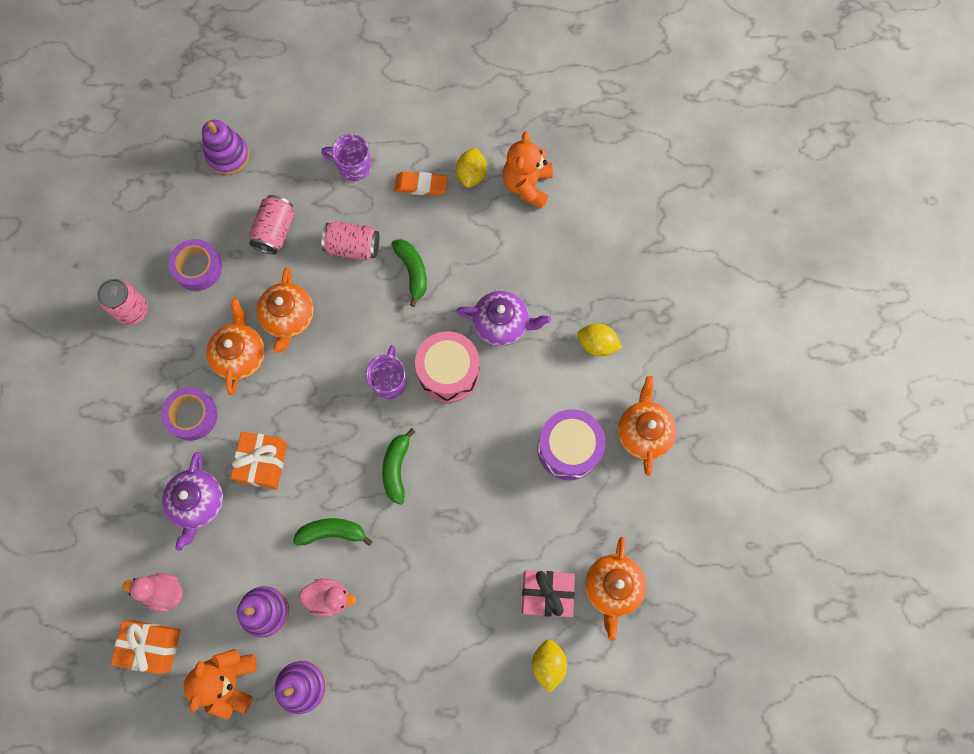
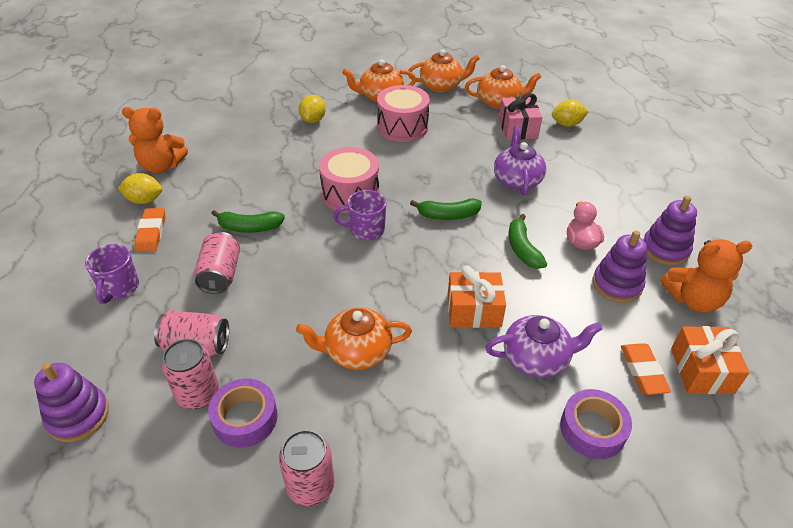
camera: 100 degrees left, 30 degrees down
(164, 592) = (643, 371): pink duck -> orange eraser
(192, 416) = (439, 385): purple tape -> purple tape (592, 429)
(227, 234) = (198, 394): none -> pink can
(288, 318) = (307, 315): orange teapot -> orange teapot (441, 86)
(412, 271) = (249, 227): green banana -> green banana turned 150 degrees counterclockwise
(502, 324) = (300, 168): purple teapot -> purple teapot (517, 180)
(568, 449) = (402, 127): purple drum -> pink drum

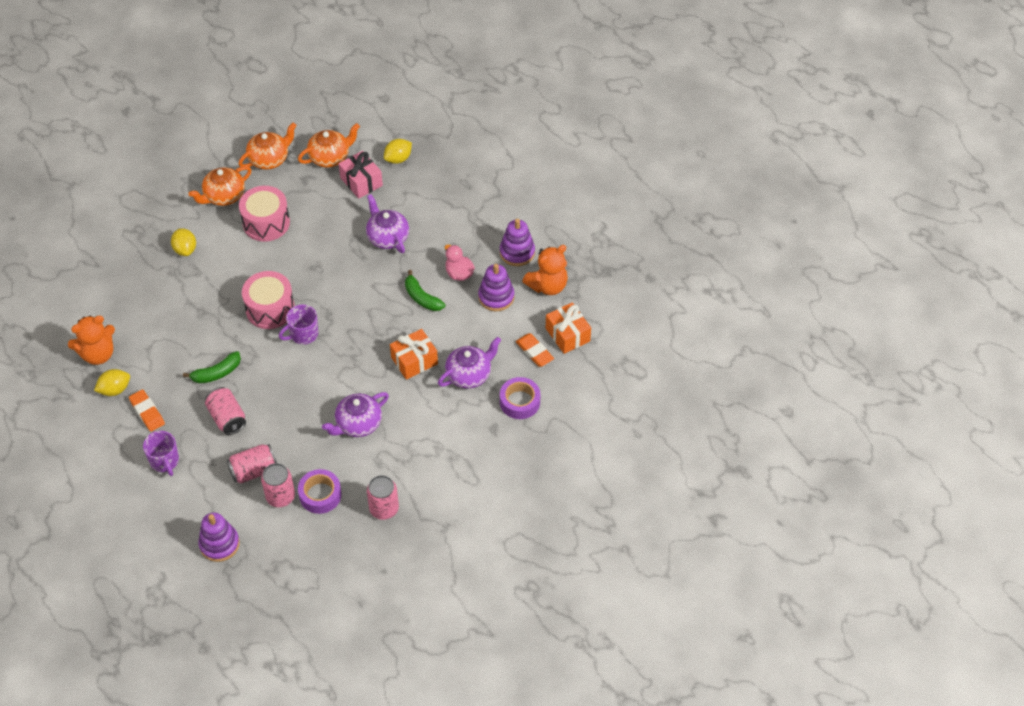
camera: 30 degrees left, 10 degrees up
(357, 351) = (358, 424): orange teapot -> purple teapot
(448, 215) = (354, 294): green banana -> none

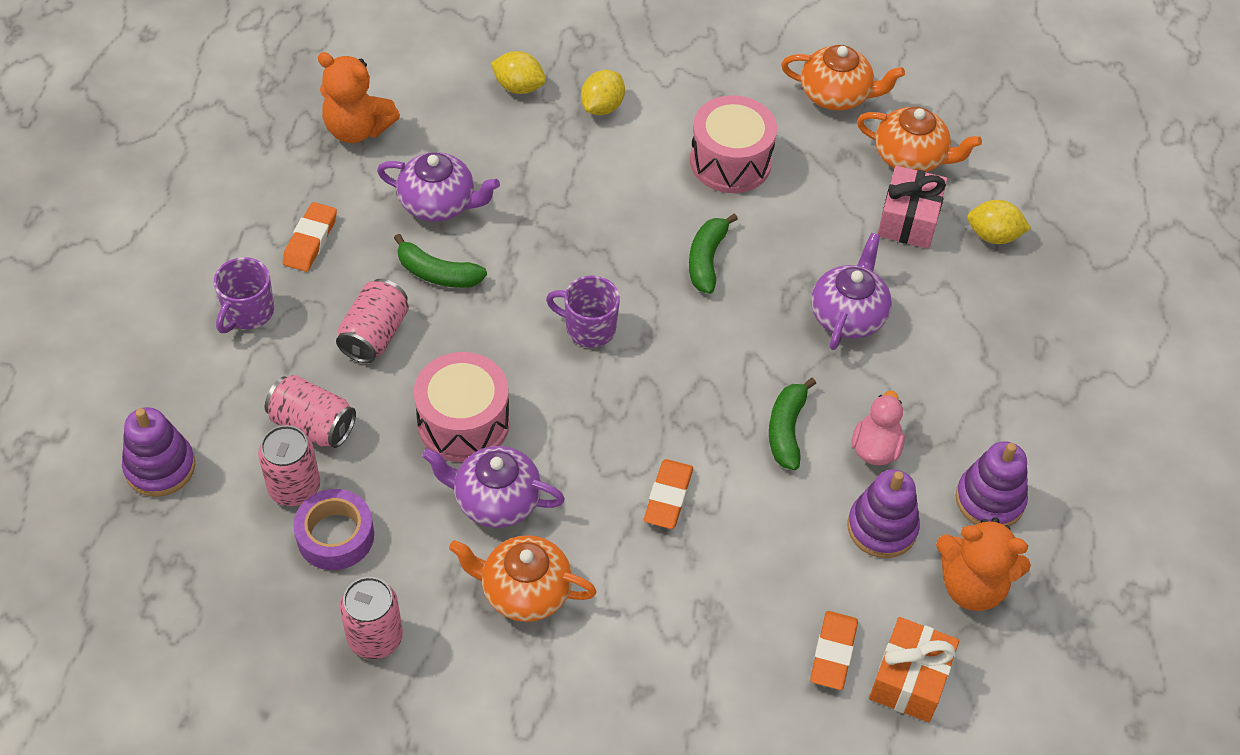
camera: 50 degrees right, 0 degrees up
(115, 389) = (317, 183): yellow lemon -> yellow lemon (519, 87)
(224, 196) = (727, 88): orange teapot -> orange teapot (524, 591)
(270, 309) = (595, 261): pink drum -> pink drum (463, 423)
(310, 267) = (706, 259): none -> green banana
(414, 361) = (668, 497): orange gift -> orange eraser
(469, 374) = (709, 588): purple teapot -> purple teapot (439, 203)
(519, 402) = (722, 696): purple tape -> none

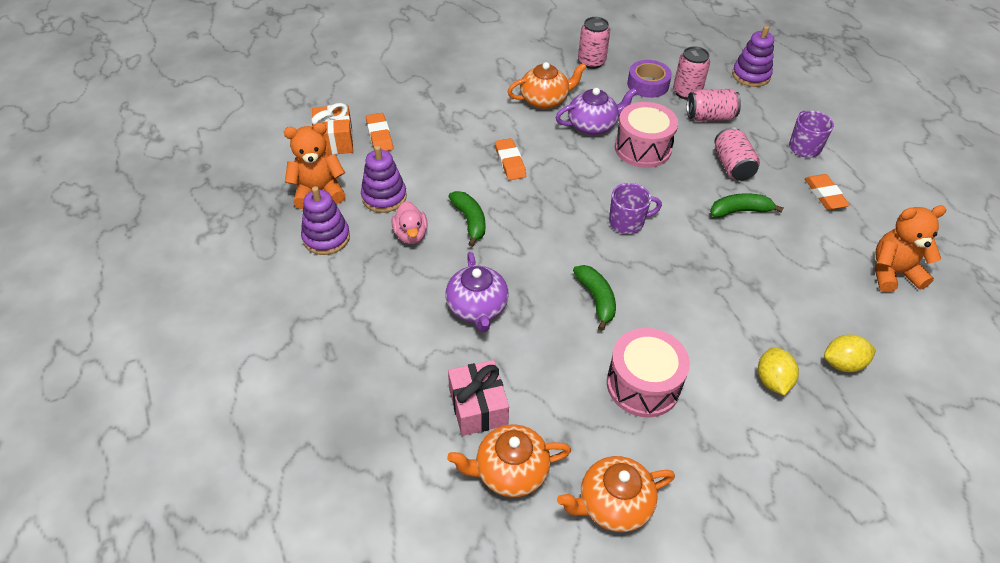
camera: 150 degrees right, 5 degrees down
(439, 203) = (788, 251): purple teapot -> none
(993, 236) = (404, 429): yellow lemon -> none

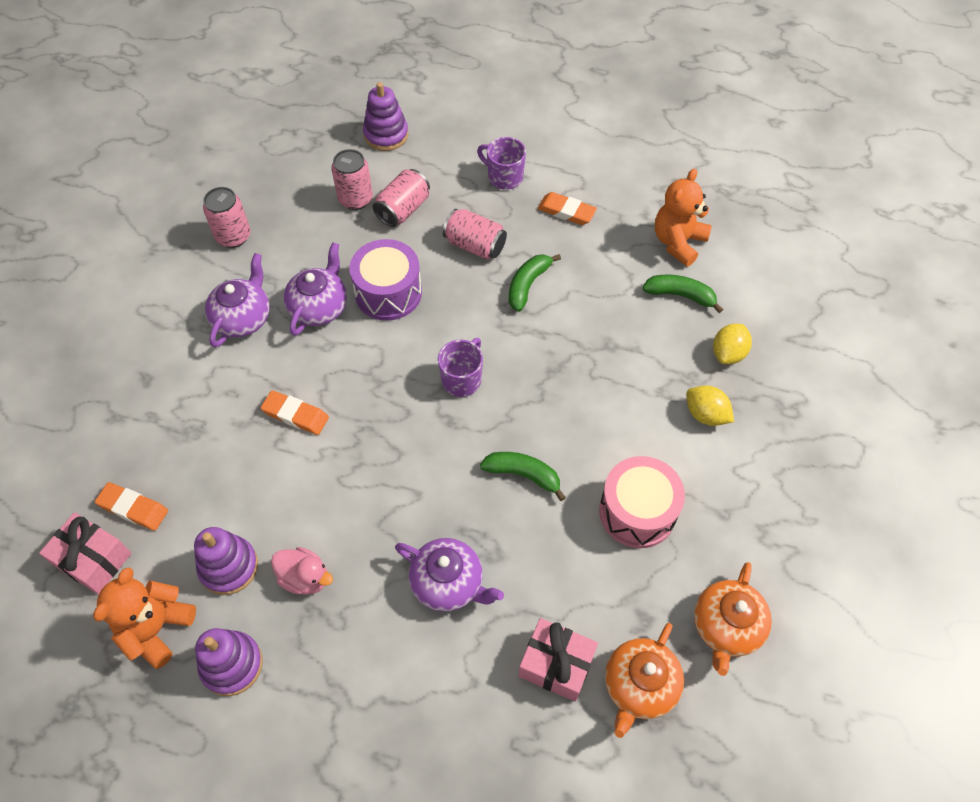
camera: 50 degrees left, 10 degrees up
(334, 140) = (93, 559): orange gift -> pink gift
(470, 221) = (338, 509): green banana -> green banana (680, 295)
(545, 100) = (243, 318): orange teapot -> purple teapot
(642, 148) = (388, 293): pink drum -> purple drum
(648, 84) = (313, 219): purple tape -> none

